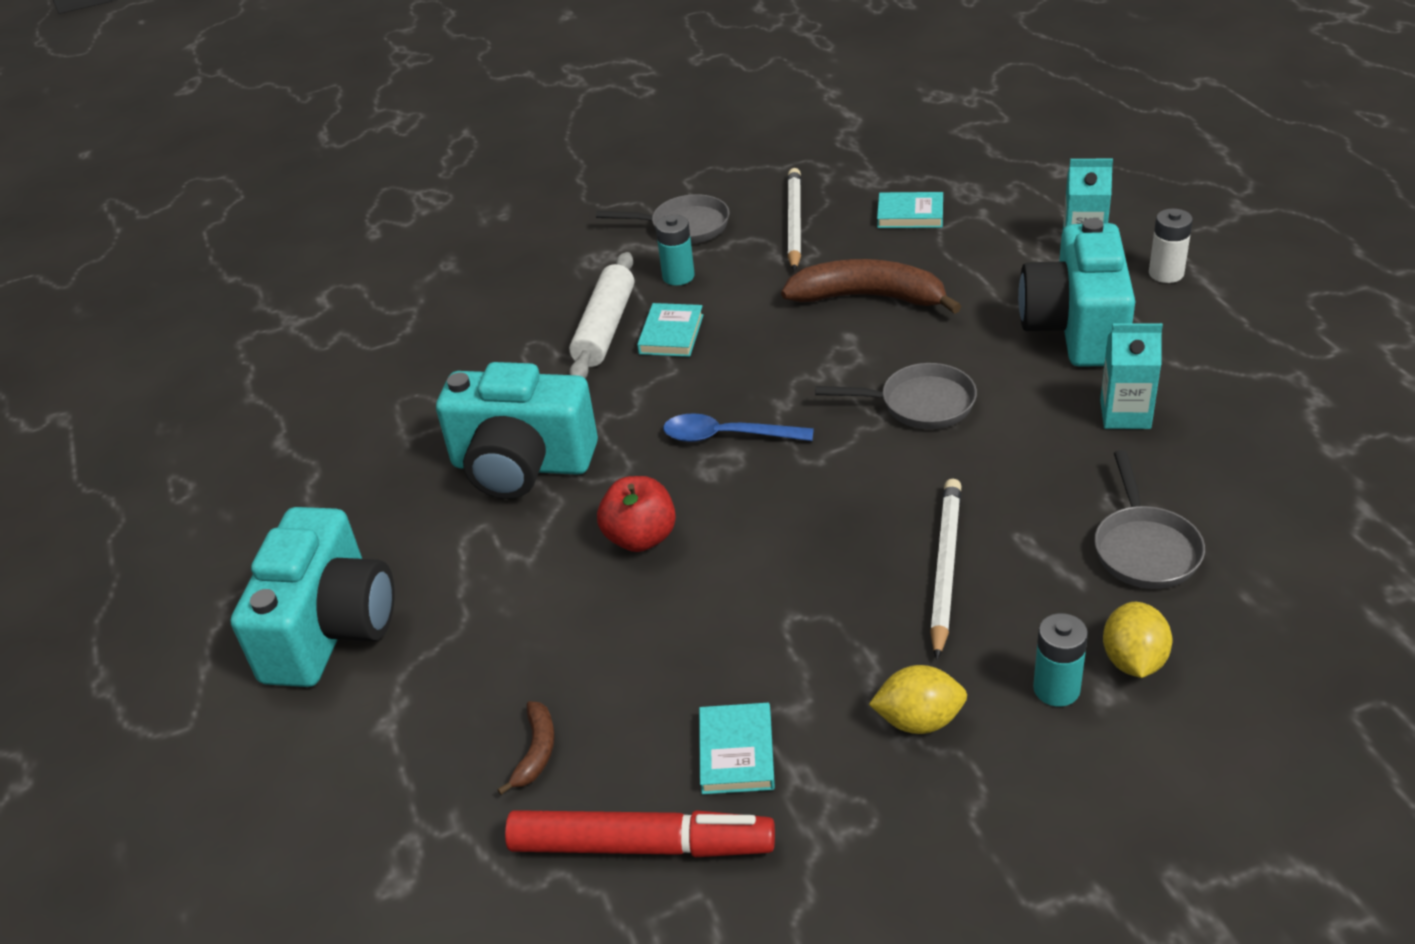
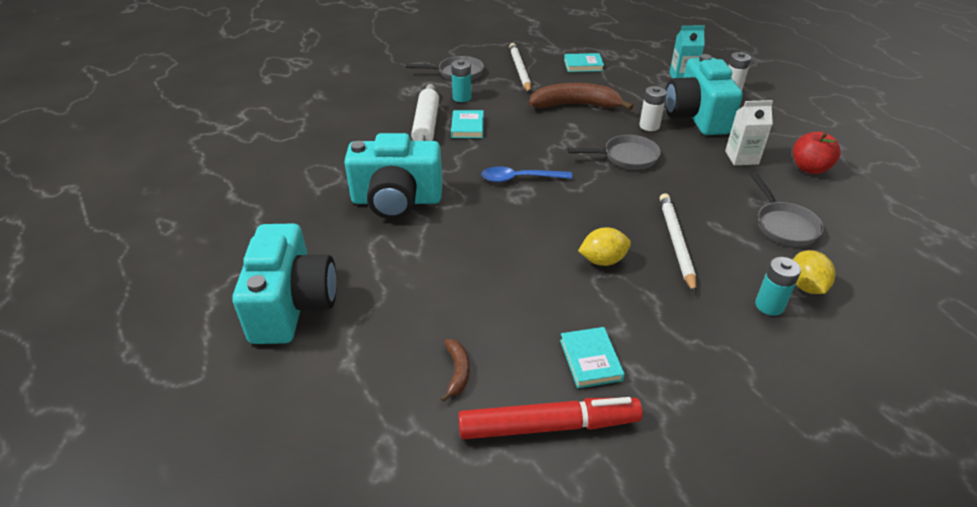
camera: 15 degrees left, 0 degrees up
(640, 538) = (485, 237): red apple -> red apple (809, 168)
(919, 720) = (696, 330): yellow lemon -> yellow lemon (602, 260)
(983, 344) = (649, 126): none -> white battery
(1125, 414) = (741, 157): turquoise carton -> white carton

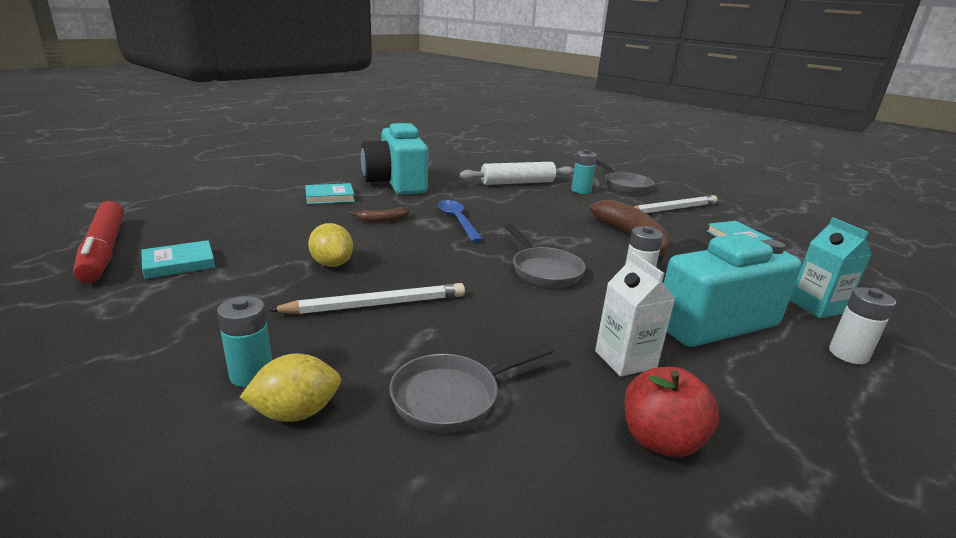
camera: 70 degrees right, 15 degrees down
(292, 305) = (264, 169): turquoise camera -> none
(457, 371) = (182, 216): brown banana -> brown banana (383, 220)
(467, 127) = (530, 196): turquoise book -> turquoise book (329, 197)

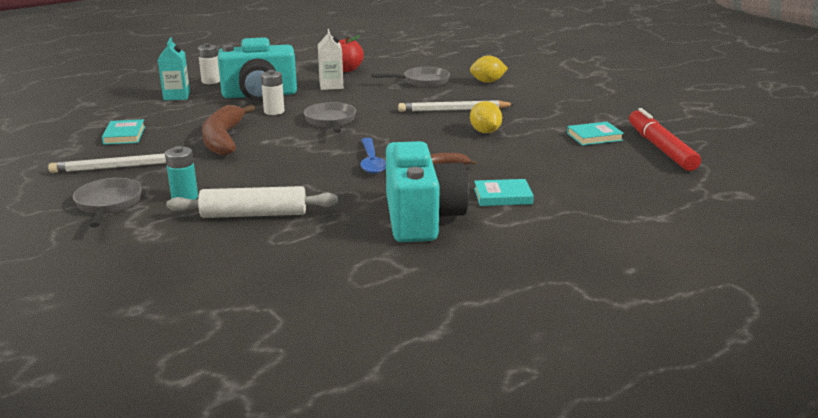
camera: 165 degrees left, 0 degrees up
(251, 374) = (511, 91): turquoise battery -> none

